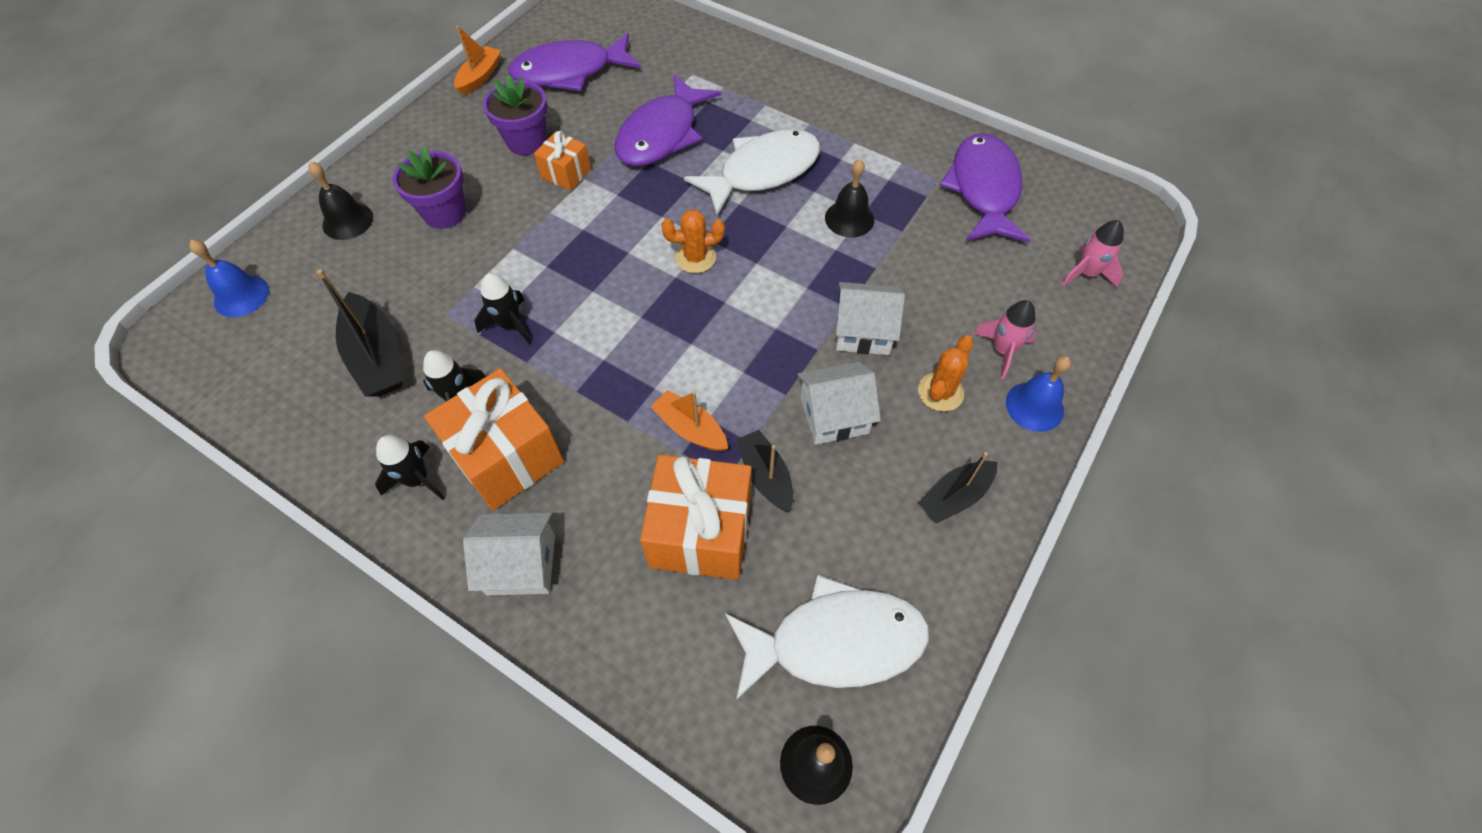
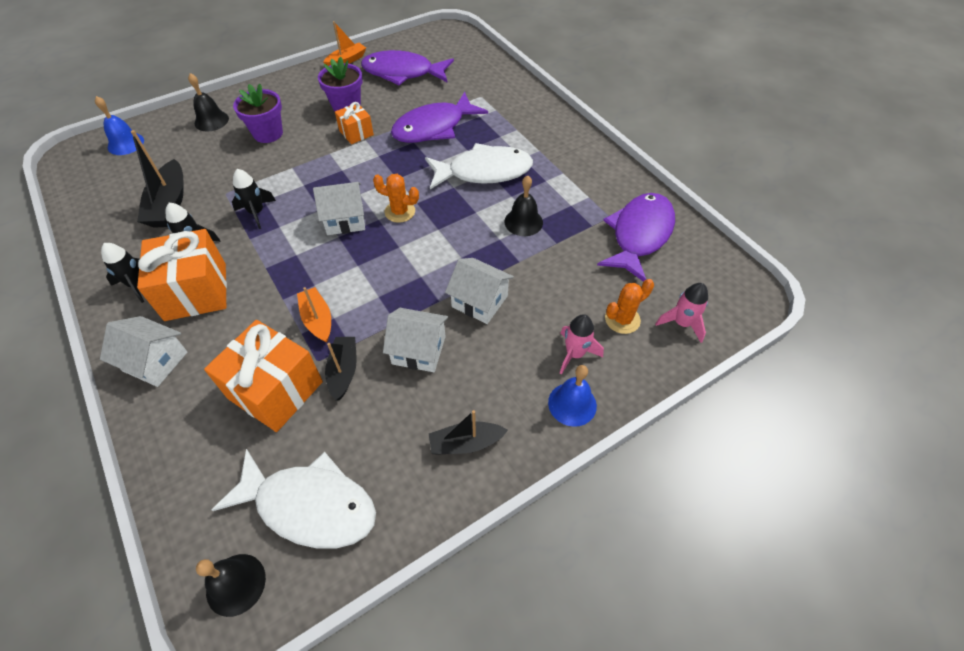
camera: 25 degrees right, 5 degrees down
(634, 292) = (345, 219): none -> white house
(940, 392) = (506, 365): orange cactus -> orange cactus (622, 319)

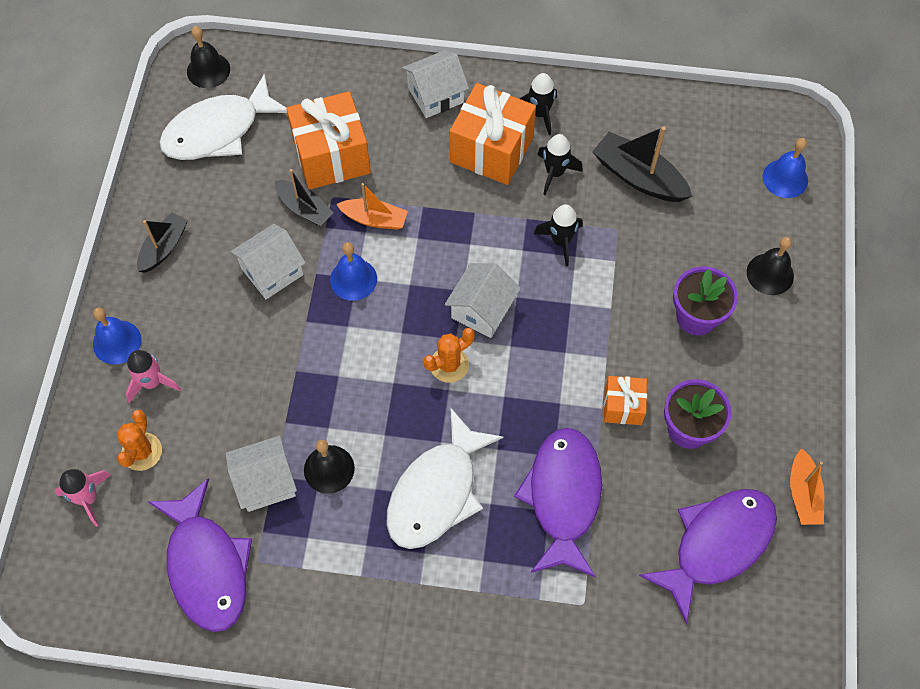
camera: 130 degrees right, 10 degrees up
(381, 297) = (353, 279): none -> blue bell
(479, 301) = (274, 352): white house -> white house (265, 482)

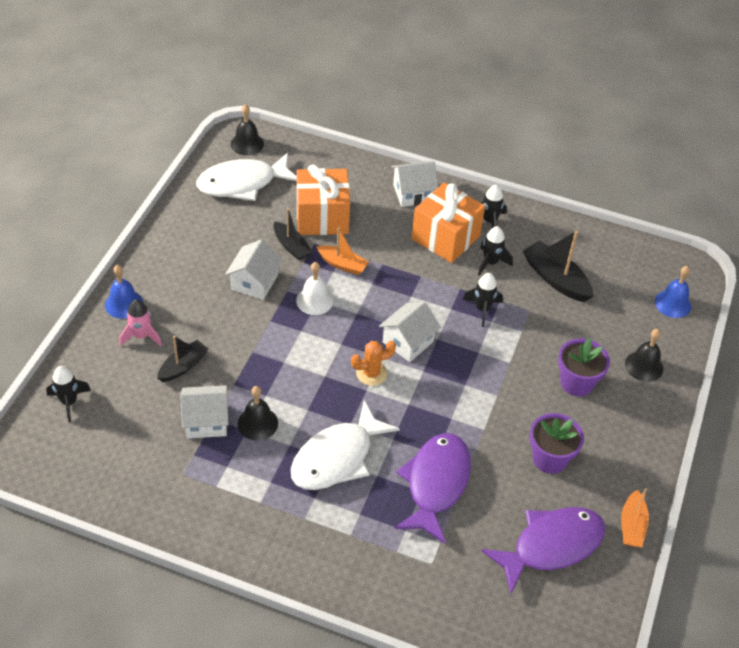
camera: 10 degrees right, 15 degrees down
(88, 498) = (69, 402): pink rocket -> black rocket
(142, 452) = (119, 380): orange cactus -> none
(164, 247) = (178, 250): black boat -> black boat (183, 366)
(207, 566) = (144, 468): purple fish -> none
(272, 271) = (254, 282): white house -> white house turned 45 degrees counterclockwise
(353, 279) = (314, 300): blue bell -> white bell
(623, 406) = (501, 431): orange gift -> none

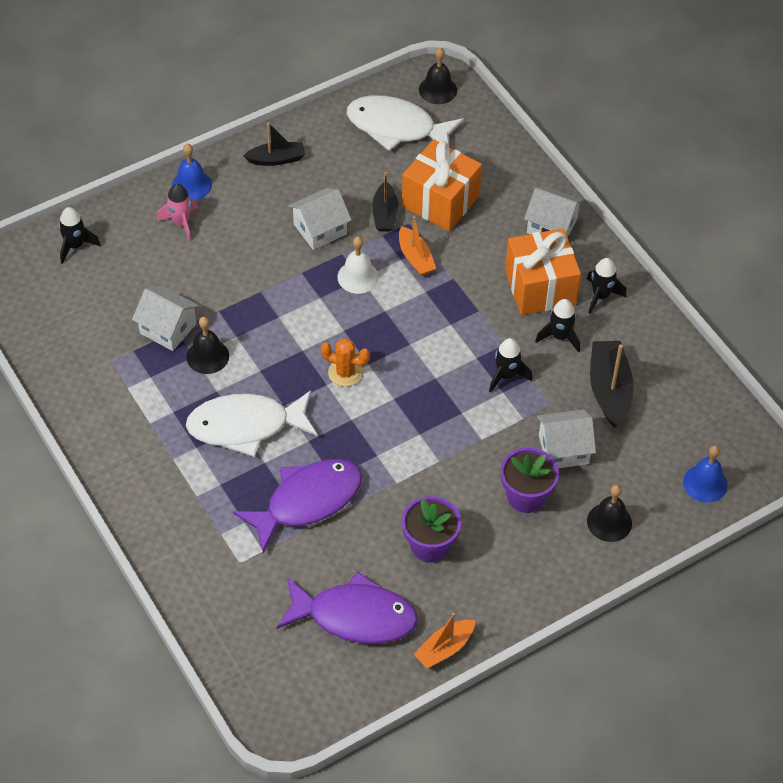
camera: 40 degrees right, 5 degrees up
(183, 366) = (191, 269): black boat -> black boat (276, 159)
(408, 342) = (405, 364): white house -> white house (563, 449)

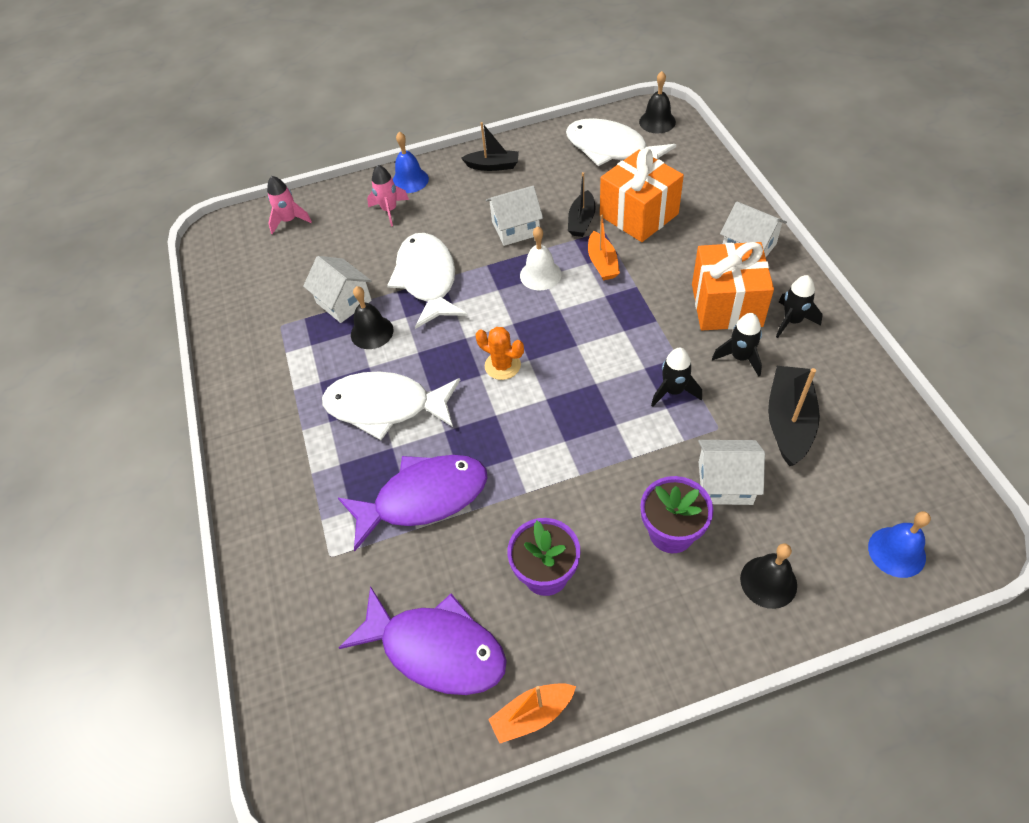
camera: 20 degrees right, 0 degrees up
(75, 246) = (289, 220): black rocket -> pink rocket
(246, 295) = (427, 279): none -> white fish

